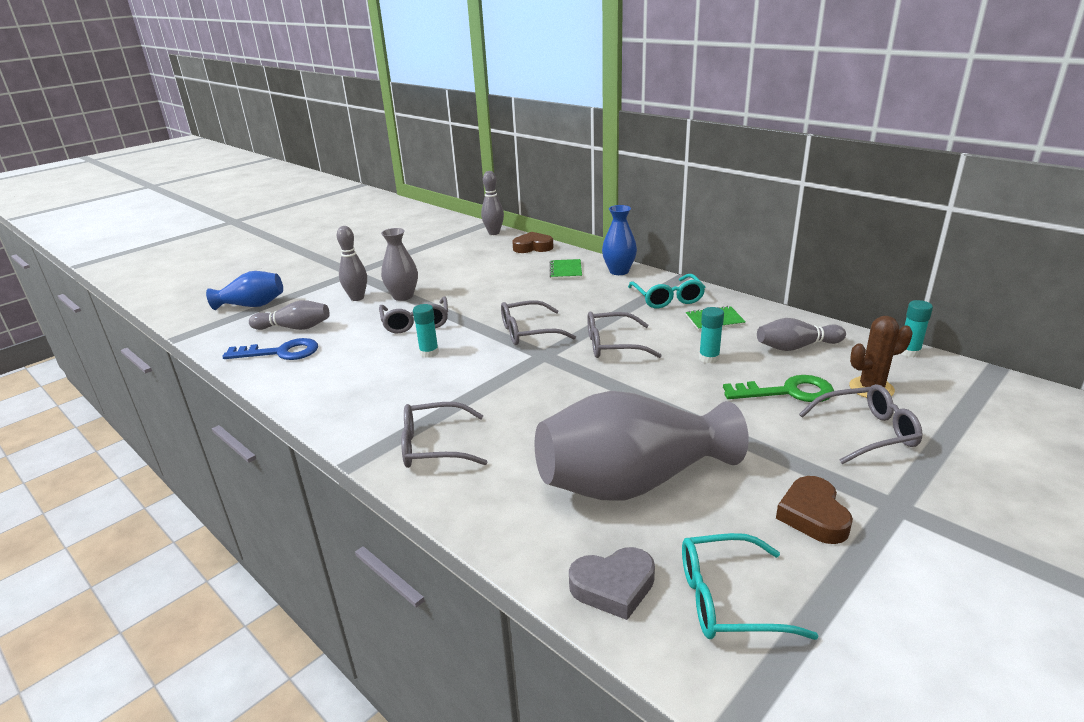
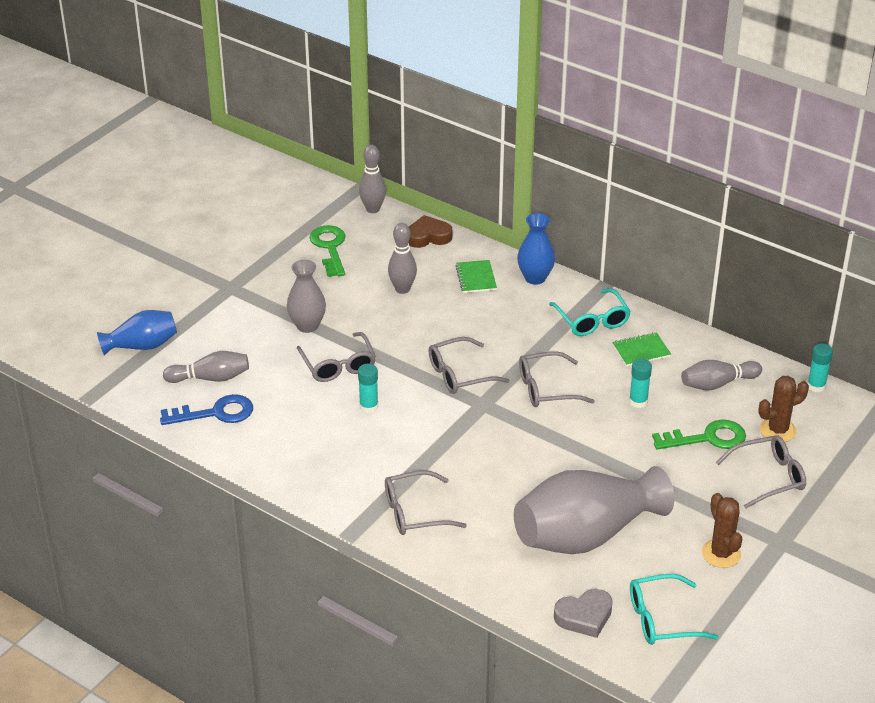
camera: 10 degrees left, 10 degrees up
(357, 298) = (256, 330): grey bowling pin -> grey bowling pin (402, 289)
(448, 252) = (329, 248): none -> green key
(813, 515) = (721, 553): brown heart -> brown cactus

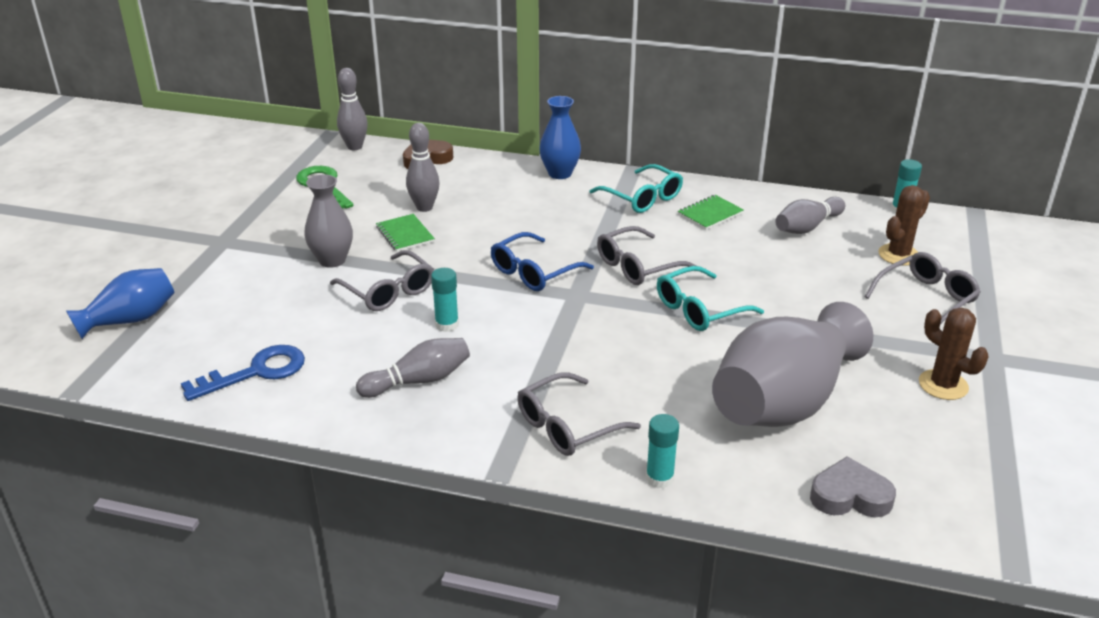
camera: 20 degrees left, 5 degrees down
(210, 378) = (234, 336): grey bowling pin -> grey bowling pin (419, 381)
(459, 374) = (533, 272): grey glasses -> blue glasses
(476, 278) = (498, 184): green notebook -> green notebook (405, 234)
(584, 617) = (850, 496): grey heart -> grey heart turned 135 degrees counterclockwise
(638, 401) = (741, 258): turquoise glue stick -> turquoise glue stick (659, 478)
(661, 619) = (938, 474): turquoise glasses -> turquoise glasses (698, 310)
(707, 438) = (836, 276): green key -> none

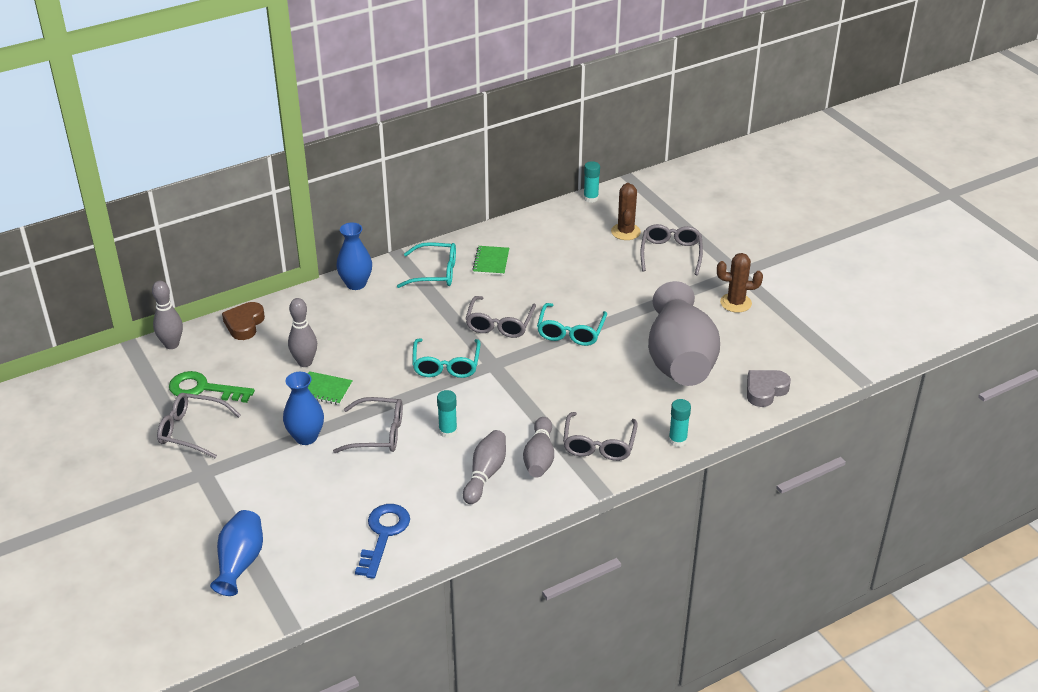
camera: 45 degrees left, 5 degrees up
(266, 208) = (191, 431): none -> grey glasses
(332, 260) = (306, 437): grey vase -> blue vase
(533, 272) = (446, 366): blue glasses -> turquoise glasses
(807, 227) = (556, 240): grey bowling pin -> grey bowling pin (539, 457)

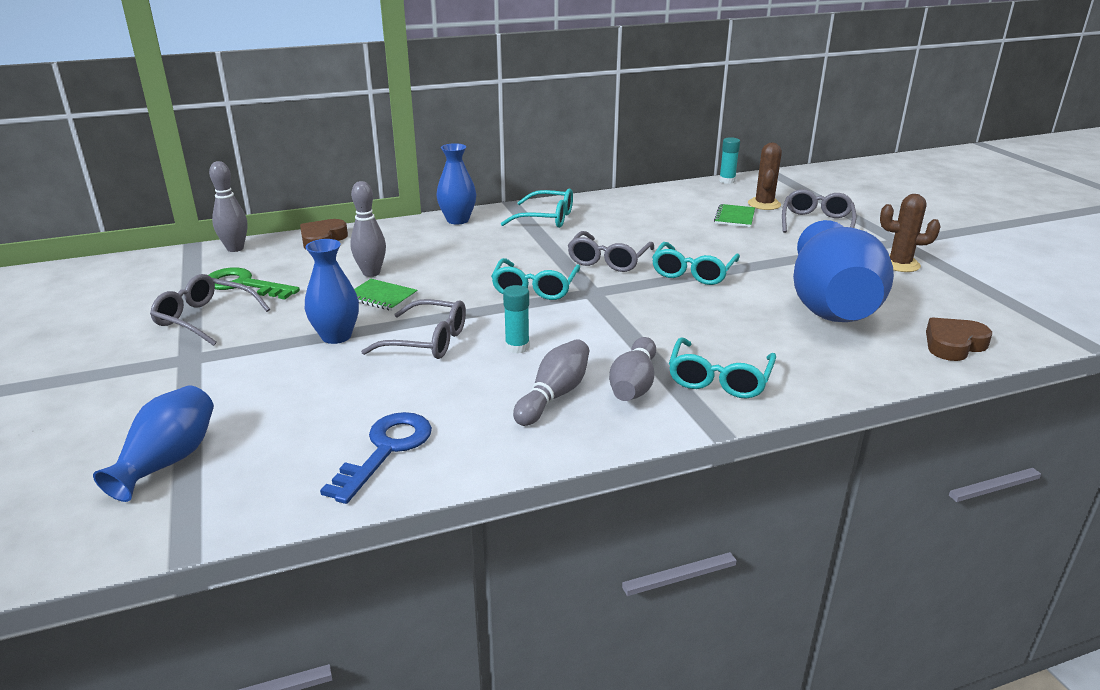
camera: 10 degrees right, 10 degrees down
(491, 262) = (610, 215): green notebook -> green notebook (734, 217)
(599, 445) = (719, 379): grey glasses -> turquoise glasses
(677, 440) = (833, 385): turquoise glue stick -> none
(680, 360) = (831, 307): grey vase -> blue vase
(765, 390) = (953, 345): grey heart -> brown heart

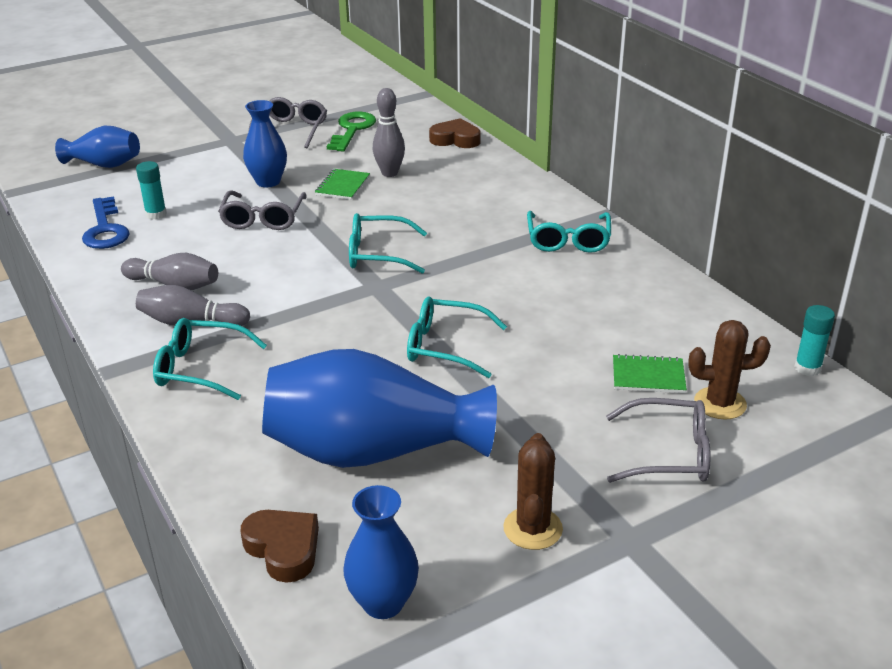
camera: 80 degrees right, 5 degrees up
(235, 248) = (422, 110): grey bowling pin -> none
(385, 450) = (105, 229): blue key -> blue key turned 60 degrees clockwise
(457, 220) = (536, 192): blue vase -> blue vase (383, 603)
(517, 347) = (256, 259): turquoise glue stick -> turquoise glue stick (156, 214)
(608, 260) = (460, 289): grey glasses -> none

